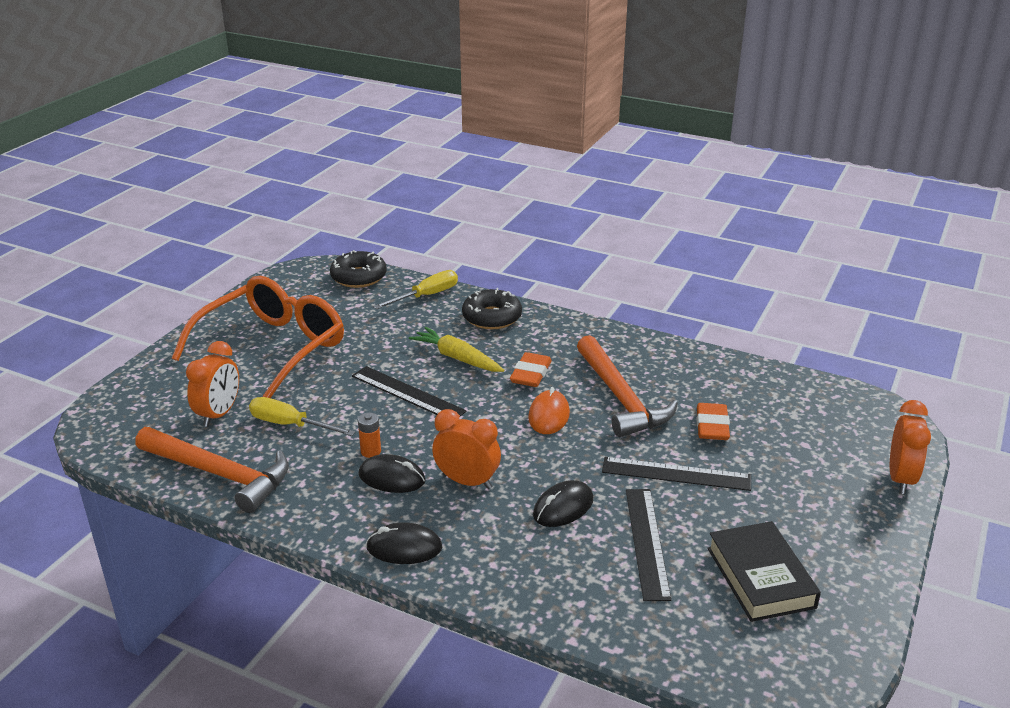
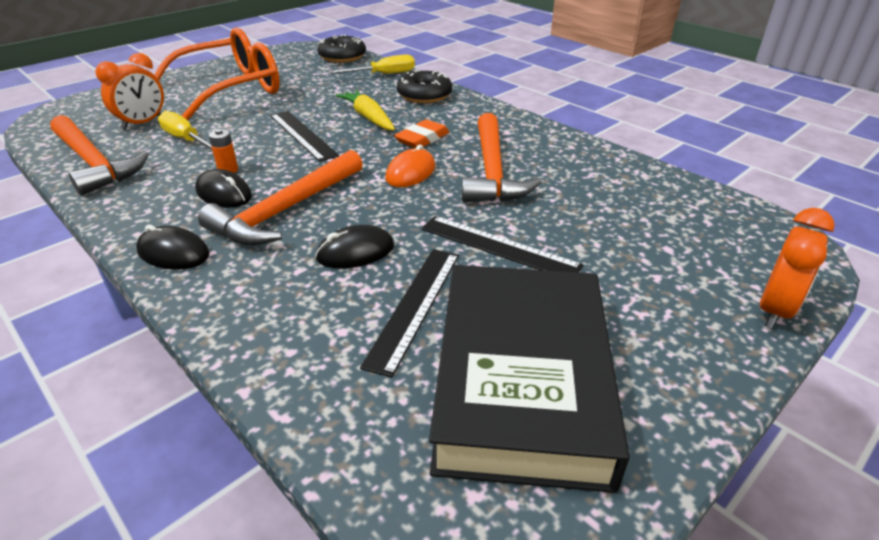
camera: 20 degrees right, 5 degrees up
(467, 481) = (286, 210): orange clock -> orange hammer
(712, 426) = (570, 211): orange eraser -> none
(760, 577) = (521, 380): black book -> black book, size x1.72

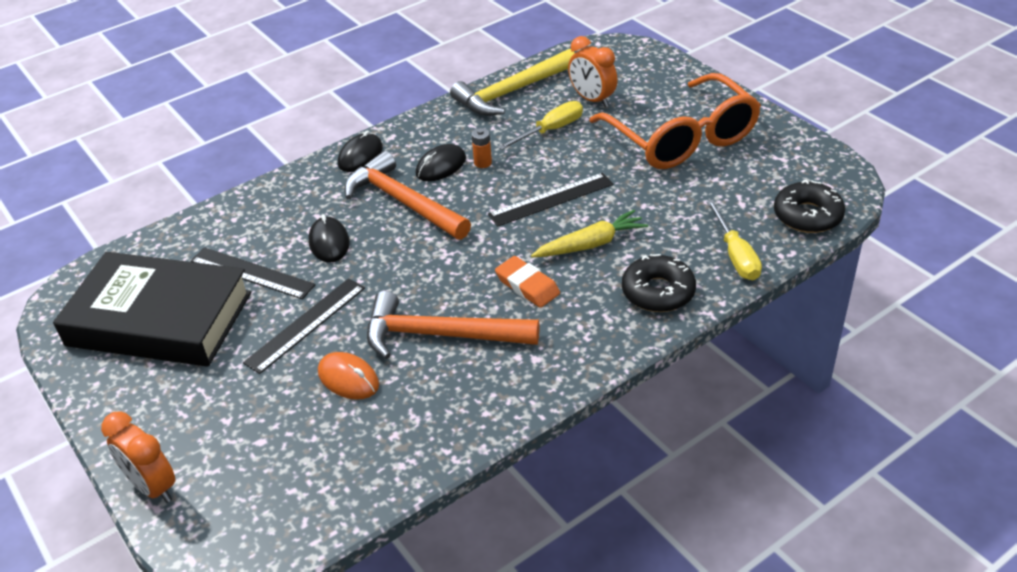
camera: 100 degrees right, 5 degrees up
(94, 163) = (512, 92): orange hammer -> yellow hammer
(410, 172) = (451, 275): orange mouse -> orange mouse (348, 379)

